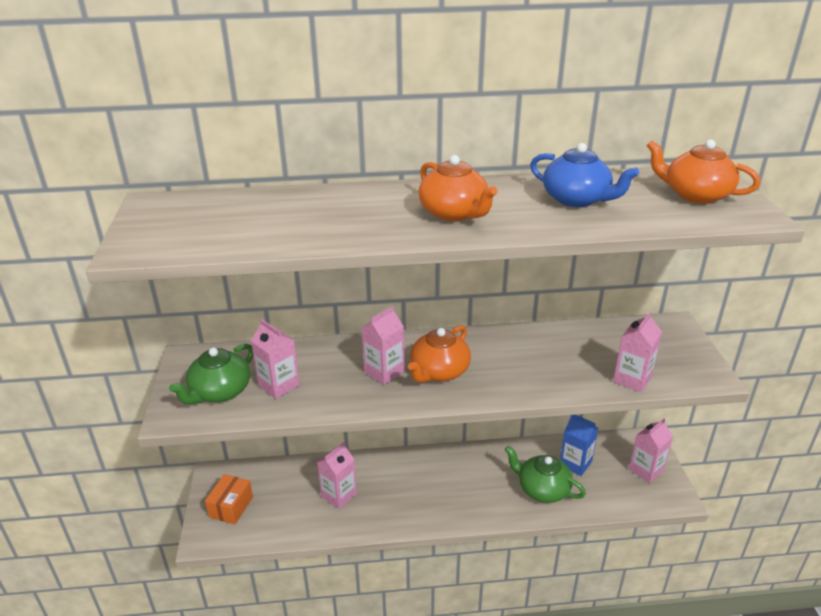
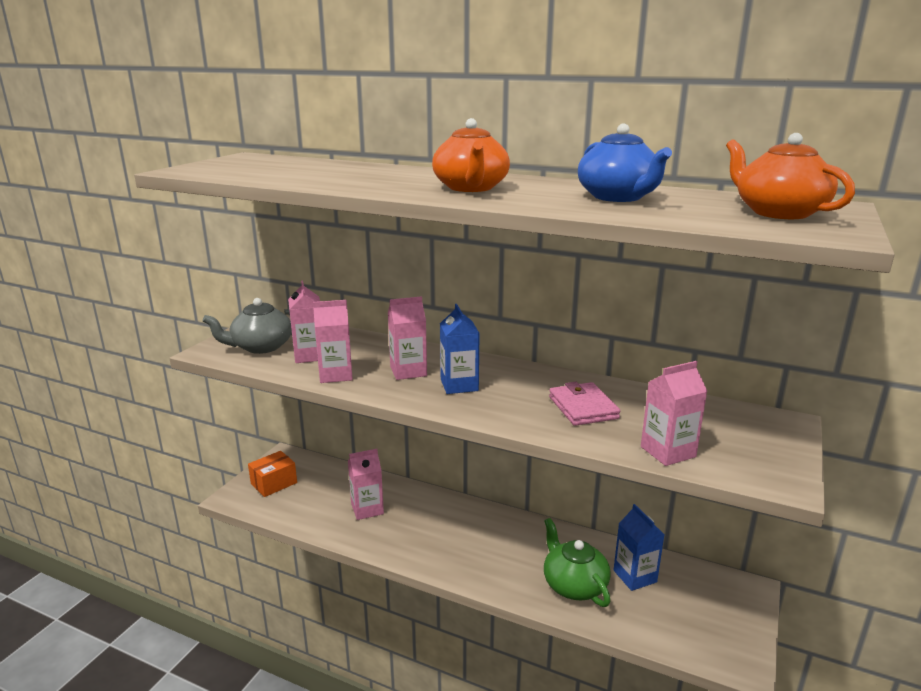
camera: 30 degrees right, 10 degrees down
(219, 392) = (261, 347): green teapot -> grey teapot
(439, 371) = (459, 385): orange teapot -> blue carton
(546, 360) = (583, 407): none -> pink wallet
(646, 470) = (722, 617): pink carton -> pink carton (335, 375)

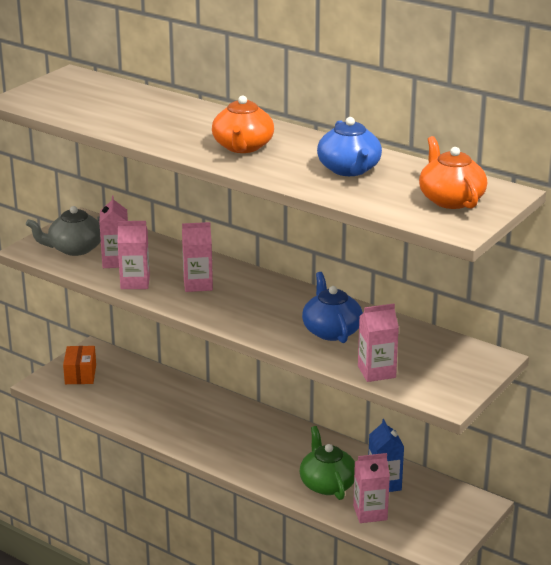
camera: 10 degrees right, 5 degrees up
(274, 483) = (80, 374): orange box -> orange box turned 60 degrees counterclockwise
(367, 509) = (163, 406): pink carton -> pink carton (370, 513)
(459, 385) = (237, 301): blue carton -> none
(583, 407) = (331, 331): pink wallet -> blue teapot

